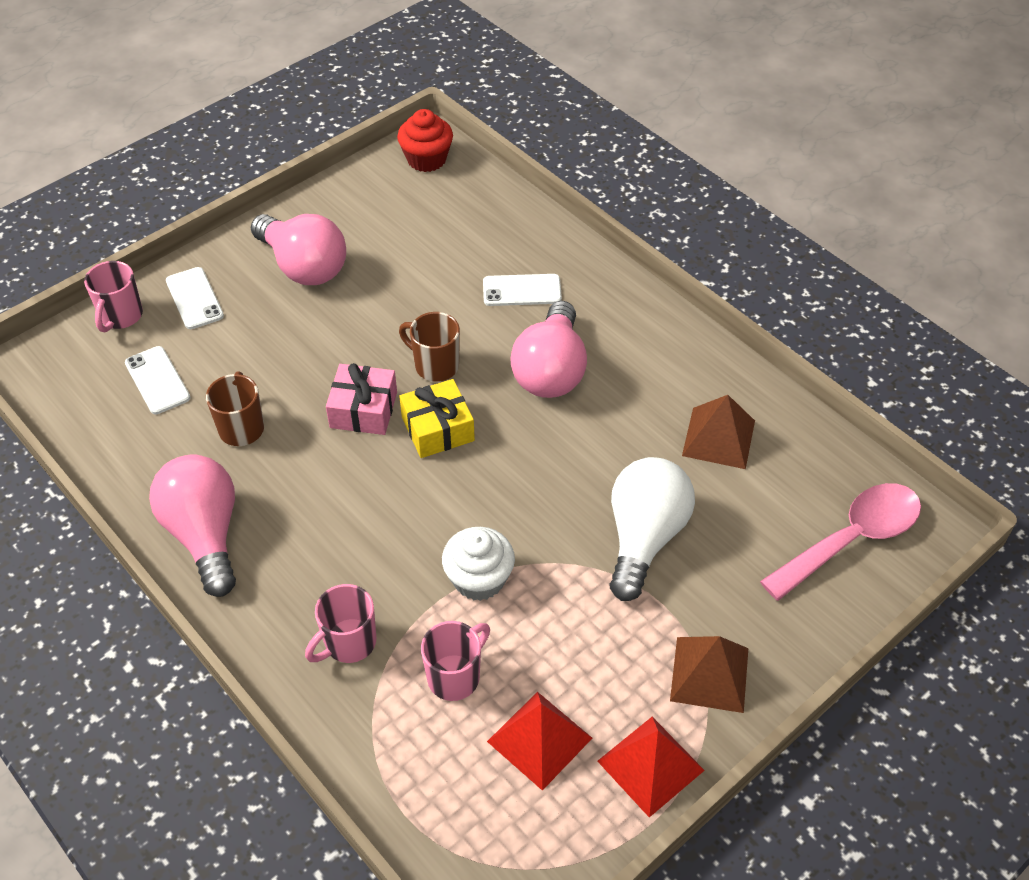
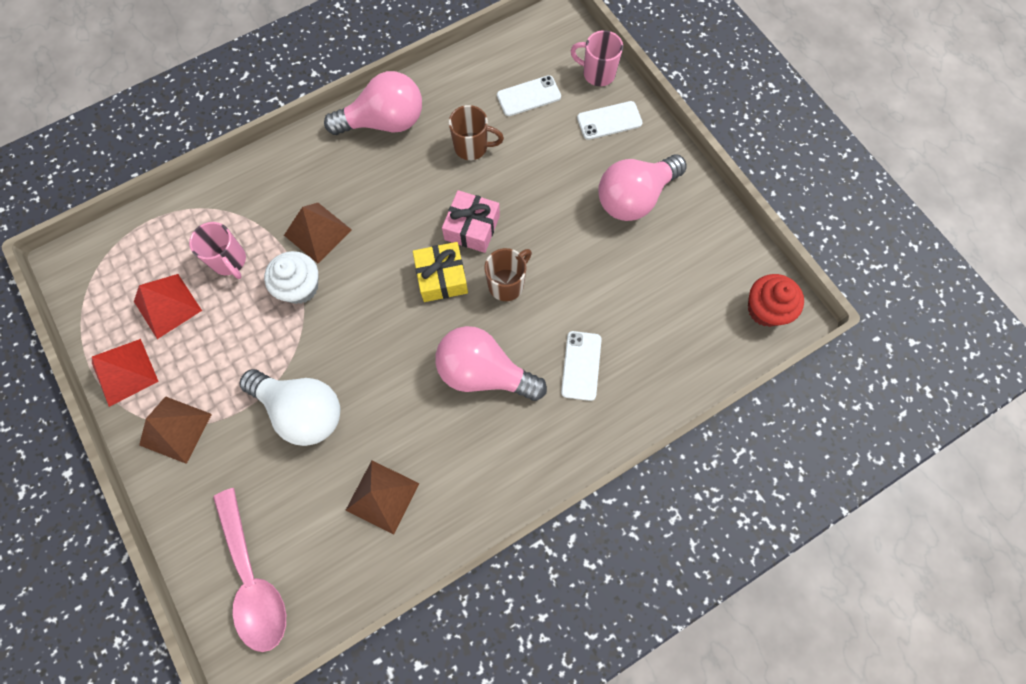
camera: 100 degrees right, 20 degrees up
(348, 643) = (275, 200): pink mug -> none
(393, 577) = (317, 232): none -> brown pyramid

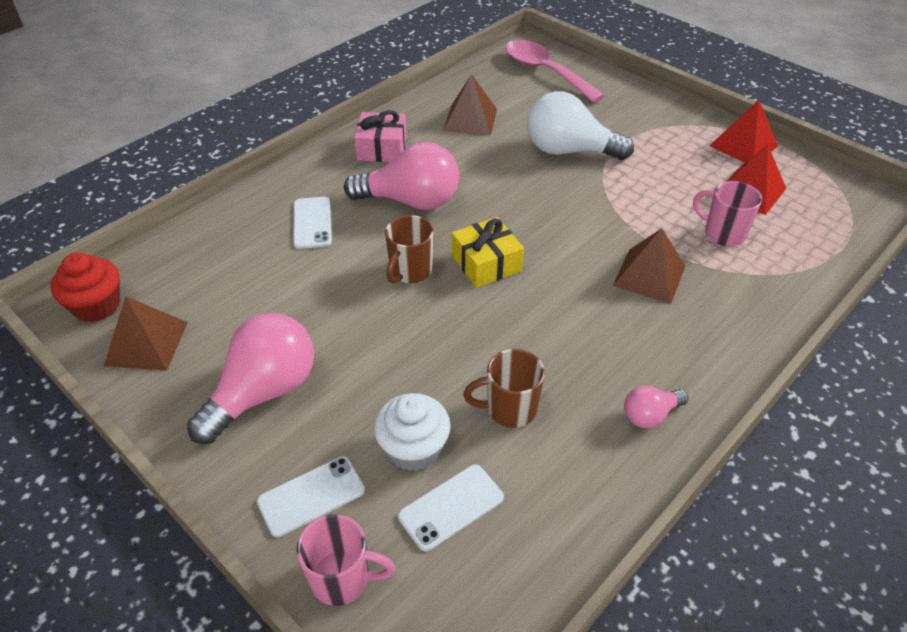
camera: 165 degrees right, 25 degrees down
(175, 429) = (667, 124): brown pyramid -> brown pyramid (146, 343)
(300, 287) = (633, 227): white cupcake -> white cupcake (413, 448)
(384, 122) = (650, 415): pink light bulb -> pink light bulb, size x0.50
(472, 228) = (471, 315): pink gift -> pink gift (382, 148)

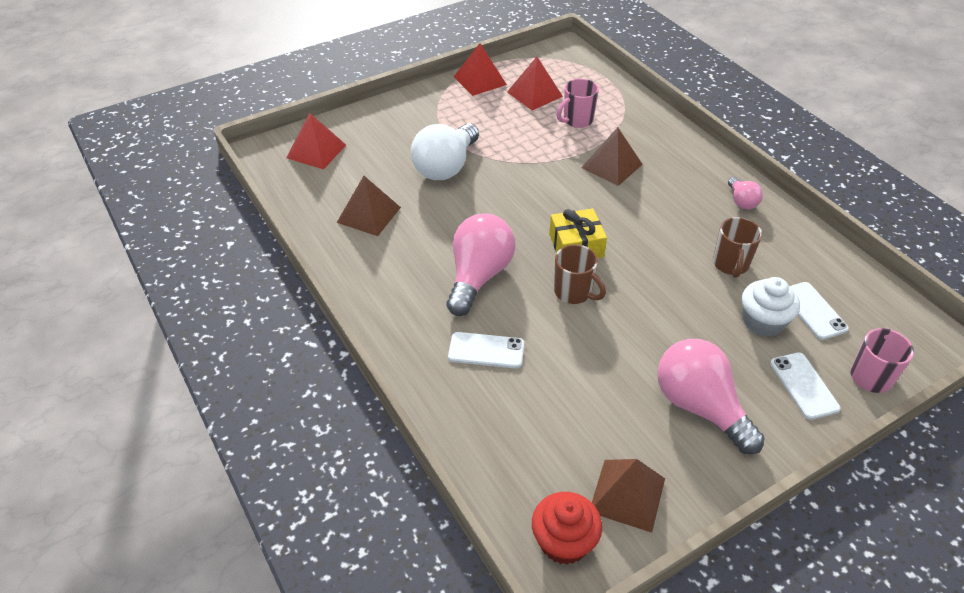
camera: 75 degrees left, 0 degrees up
(382, 148) = (386, 283): pink gift -> none
(545, 72) = (316, 151): pink spoon -> red pyramid

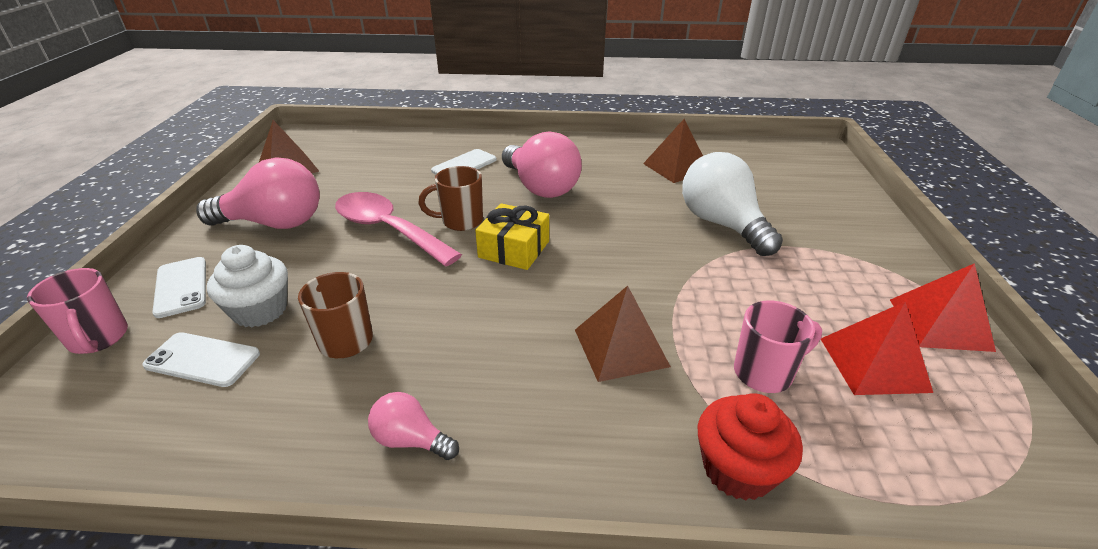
camera: 125 degrees right, 10 degrees down
(316, 151) = (802, 169): red pyramid -> none
(564, 541) = (307, 142): red cupcake -> red cupcake (738, 469)
(577, 120) = (764, 373): pink mug -> pink mug turned 75 degrees clockwise
(627, 326) = (388, 230): none -> pink spoon
(804, 385) = (181, 287): white phone -> white phone turned 45 degrees clockwise

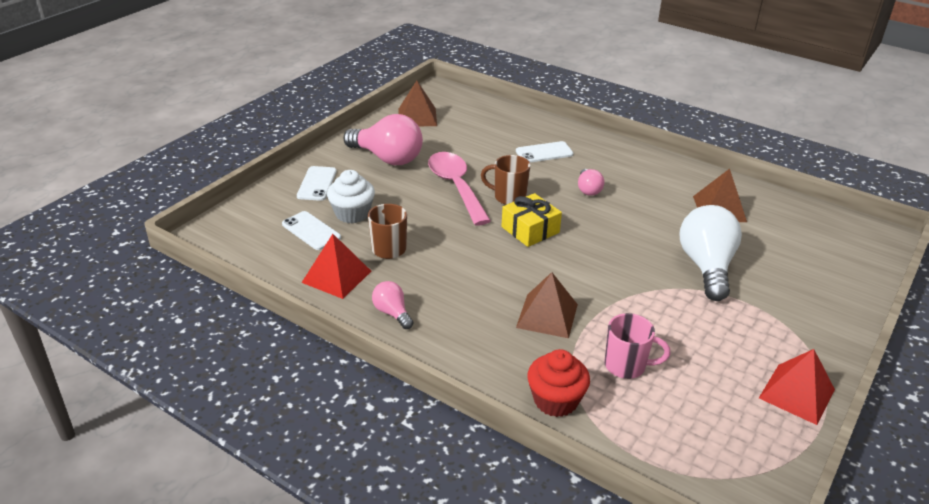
camera: 30 degrees right, 0 degrees up
(98, 339) = (266, 200): pink mug -> none
(540, 187) = (588, 190): pink light bulb -> pink light bulb, size x0.50
(873, 364) = (710, 393): red pyramid -> red pyramid (336, 276)

